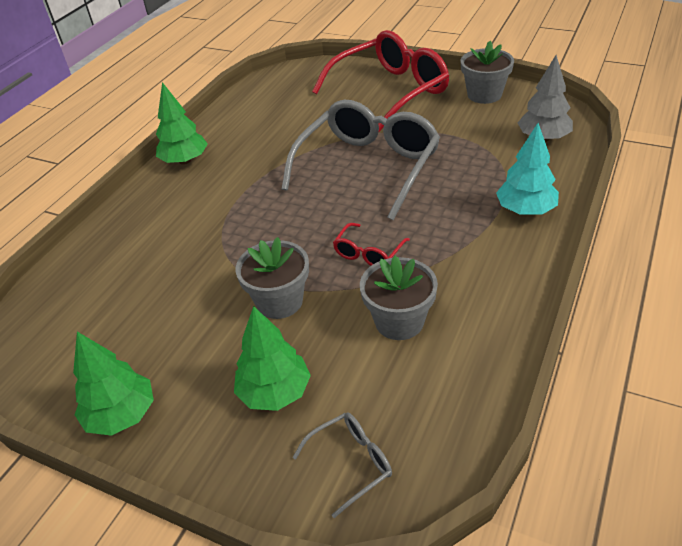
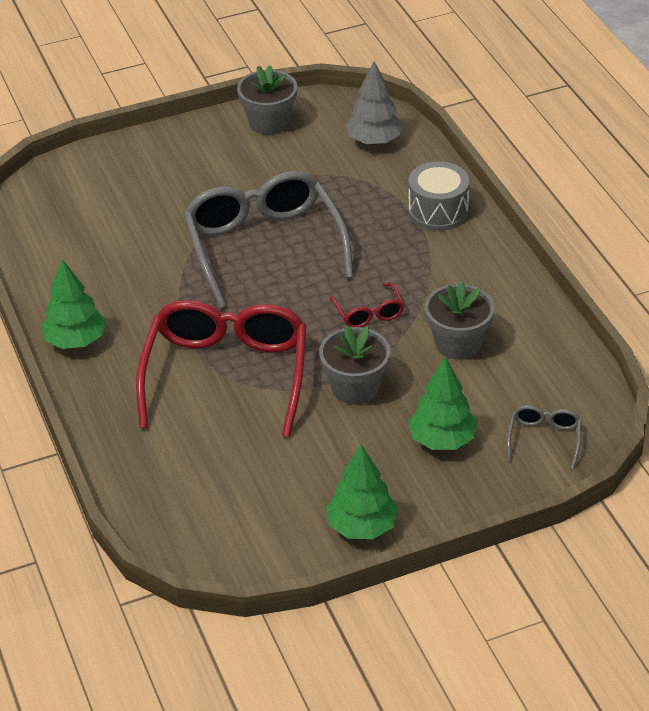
camera: 50 degrees left, 0 degrees up
(390, 91) = (174, 163): red glasses -> red glasses (227, 374)
(525, 210) = (438, 211): turquoise tree -> grey drum

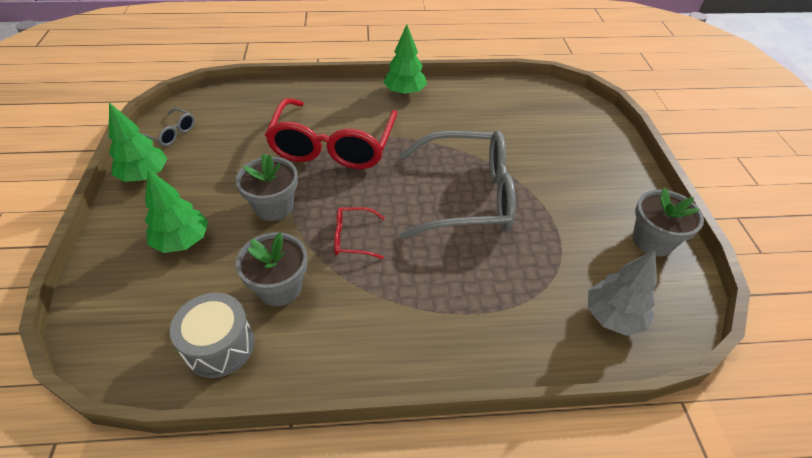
camera: 105 degrees right, 5 degrees up
(227, 374) = (333, 147): red glasses -> red glasses turned 75 degrees clockwise
(438, 211) = (476, 336): grey drum -> grey drum (219, 346)
(544, 438) = (126, 310): grey glasses -> grey glasses (171, 133)

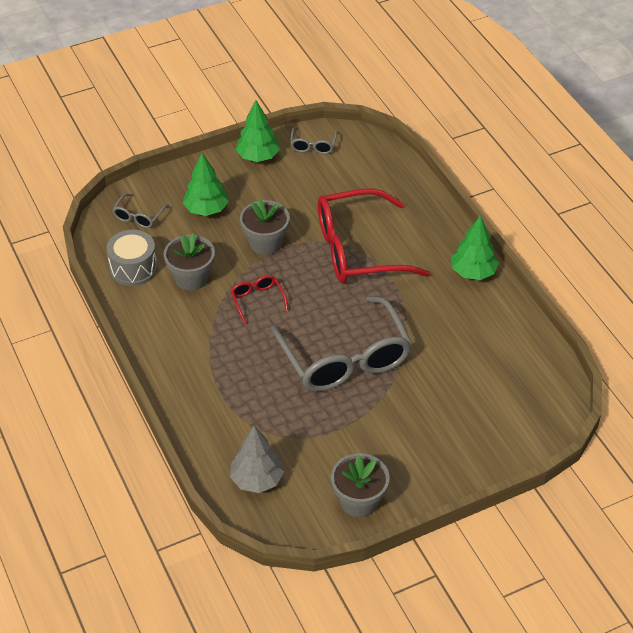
camera: 70 degrees right, 0 degrees up
(134, 313) = (138, 217): none -> grey glasses

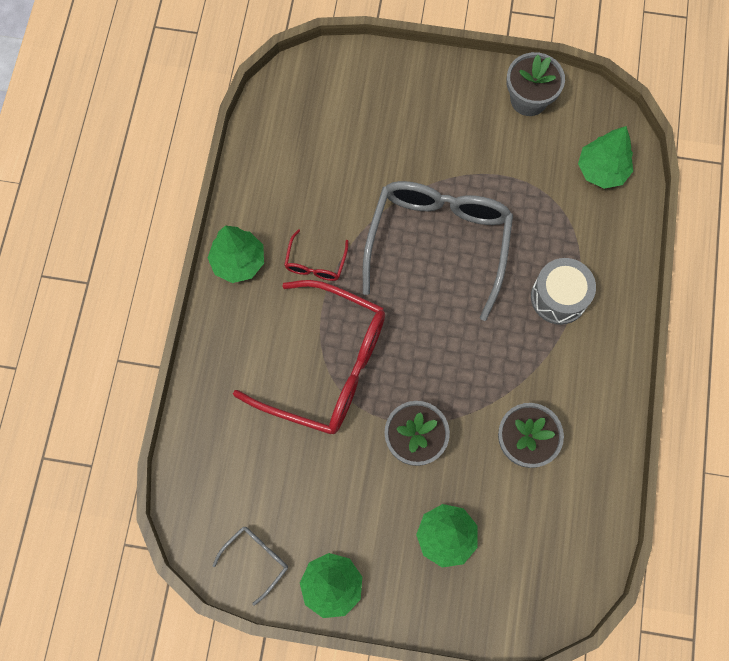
camera: 145 degrees left, 25 degrees up
(133, 268) = (577, 498): grey drum -> grey drum (558, 297)
(138, 217) = (529, 578): grey glasses -> none
(257, 300) = (474, 366): red glasses -> red glasses (315, 263)
(257, 479) = (601, 170): grey tree -> green tree

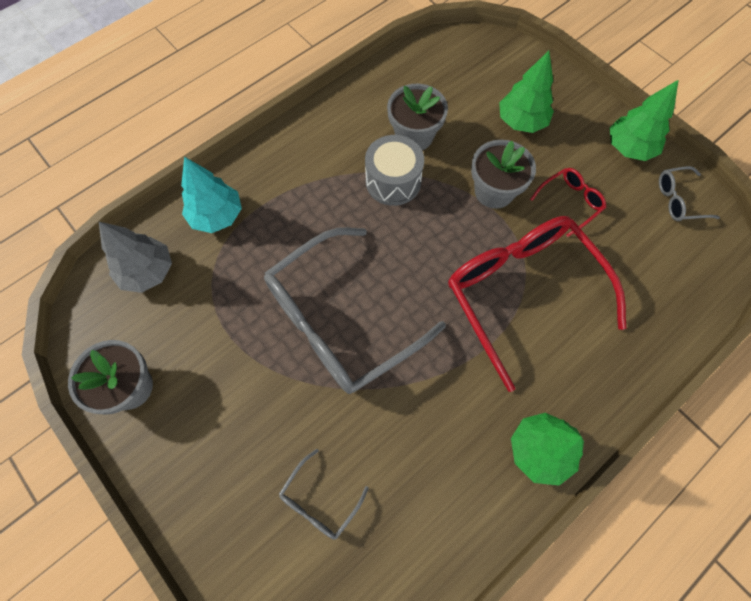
camera: 140 degrees left, 5 degrees down
(315, 263) = (465, 389): red glasses -> red glasses (570, 202)
(352, 131) = (319, 501): none -> grey glasses
(558, 297) = (290, 205): grey drum -> grey drum (393, 181)
(601, 170) = (148, 272): green tree -> grey tree
(601, 246) = (217, 216): none -> turquoise tree

